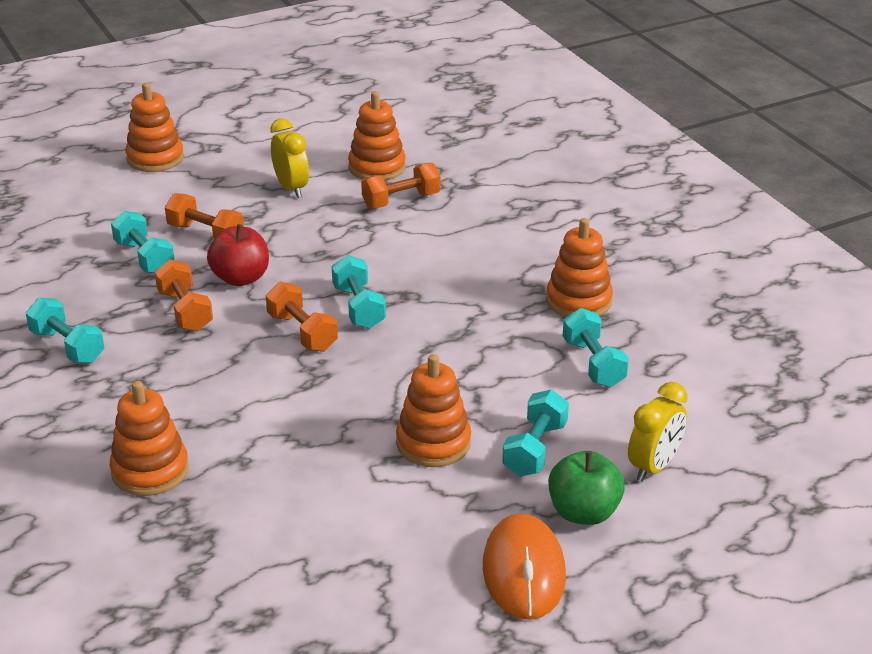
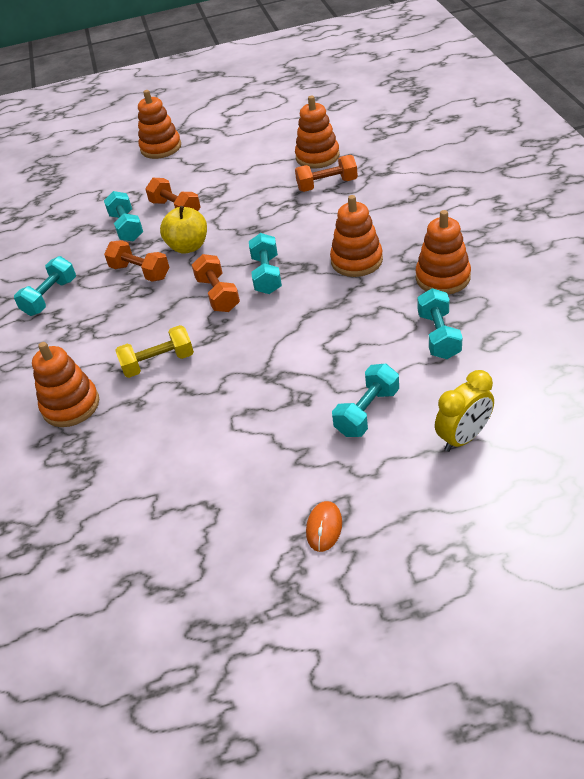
camera: 20 degrees right, 10 degrees up
(67, 346) = (50, 297): turquoise dumbbell -> turquoise dumbbell turned 60 degrees clockwise
(185, 311) = (140, 272): orange dumbbell -> orange dumbbell turned 45 degrees counterclockwise
(241, 278) = (188, 247): red apple -> yellow apple
(251, 414) = (158, 363): none -> yellow dumbbell
(291, 188) = (249, 173): yellow clock -> none
(433, 443) = (287, 399): orange stacking toy -> orange stacking toy (356, 261)
(523, 571) = (324, 527): orange mouse -> orange mouse, size x0.51
(583, 512) = (390, 476): green apple -> none

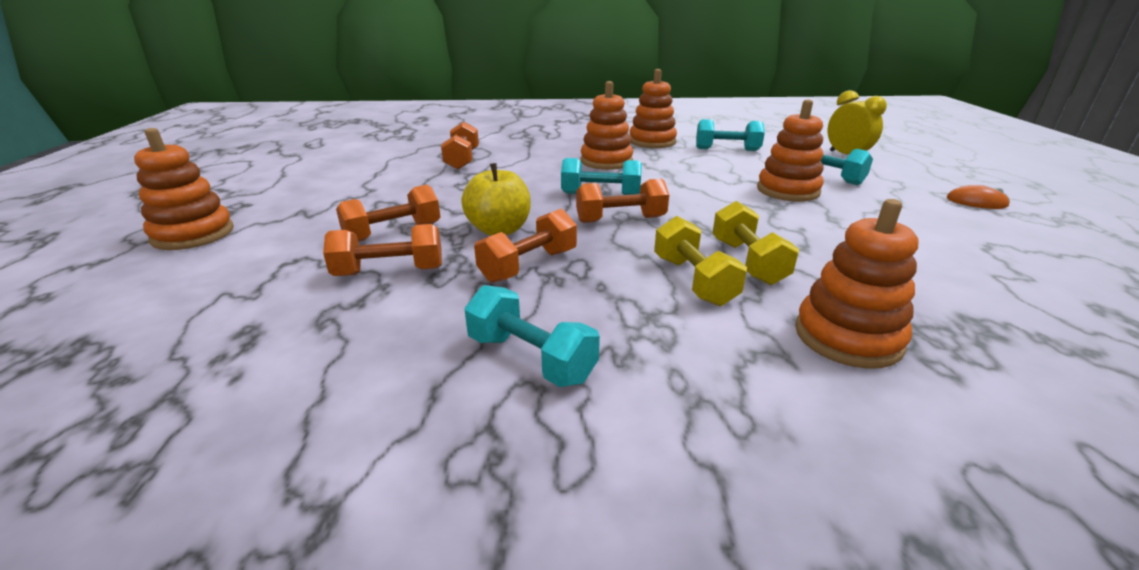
camera: 85 degrees left, 15 degrees down
(127, 227) = (389, 272): turquoise dumbbell -> orange dumbbell
(129, 340) = (693, 281): none -> yellow dumbbell
(317, 157) = (401, 158): orange stacking toy -> orange stacking toy (788, 190)

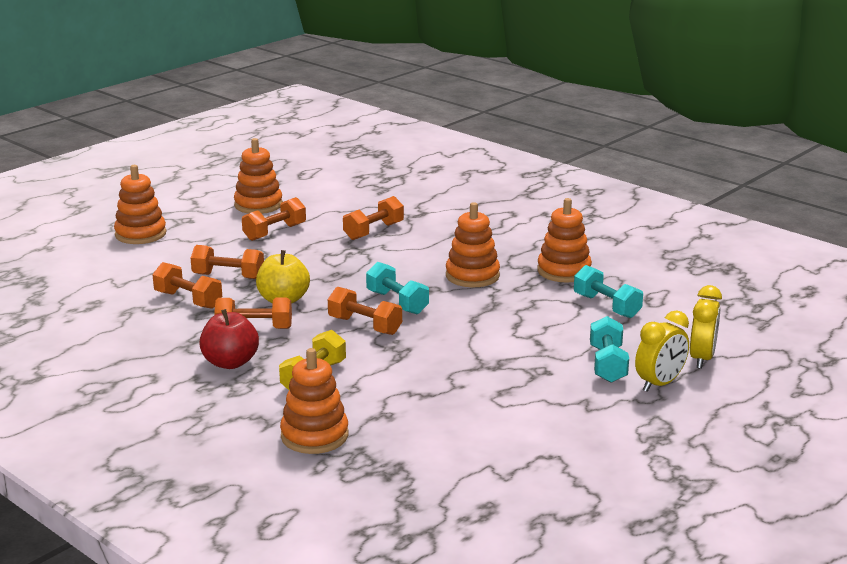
camera: 45 degrees right, 5 degrees down
(368, 185) = (275, 232): none -> orange dumbbell
(531, 358) = (171, 369): turquoise dumbbell -> none
(583, 311) = (230, 362): none -> red apple
(747, 262) = (368, 384): yellow dumbbell -> none
(788, 190) = (538, 360): orange stacking toy -> orange stacking toy (258, 205)
(876, 175) = (659, 384): none -> yellow clock
(976, 202) = (662, 438): orange mouse -> none

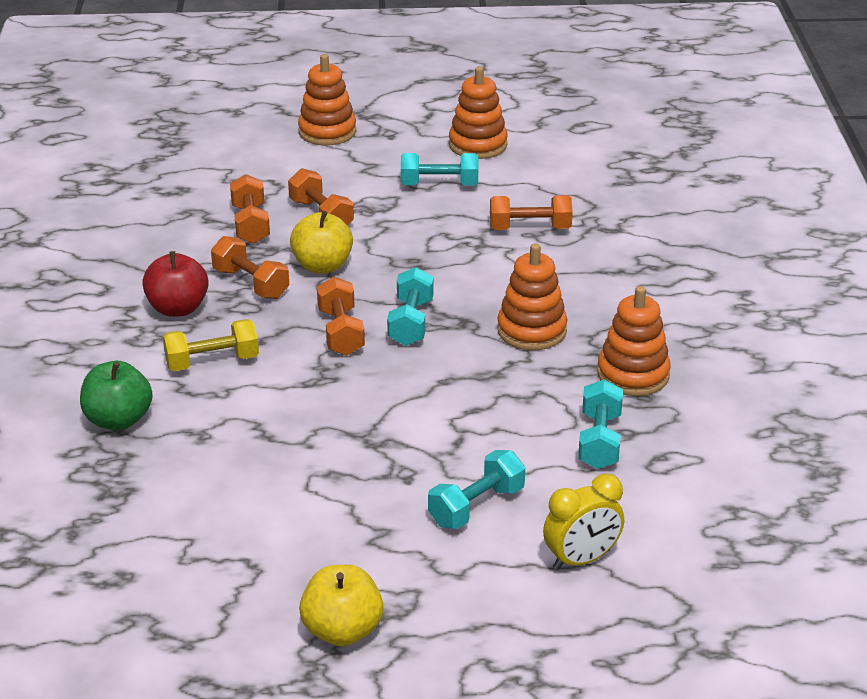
camera: 45 degrees right, 10 degrees up
(275, 232) = (439, 185): orange dumbbell -> turquoise dumbbell
(314, 436) = (118, 420): orange stacking toy -> green apple
(658, 455) = (342, 630): none -> yellow apple
(659, 384) = (485, 559): yellow clock -> none

